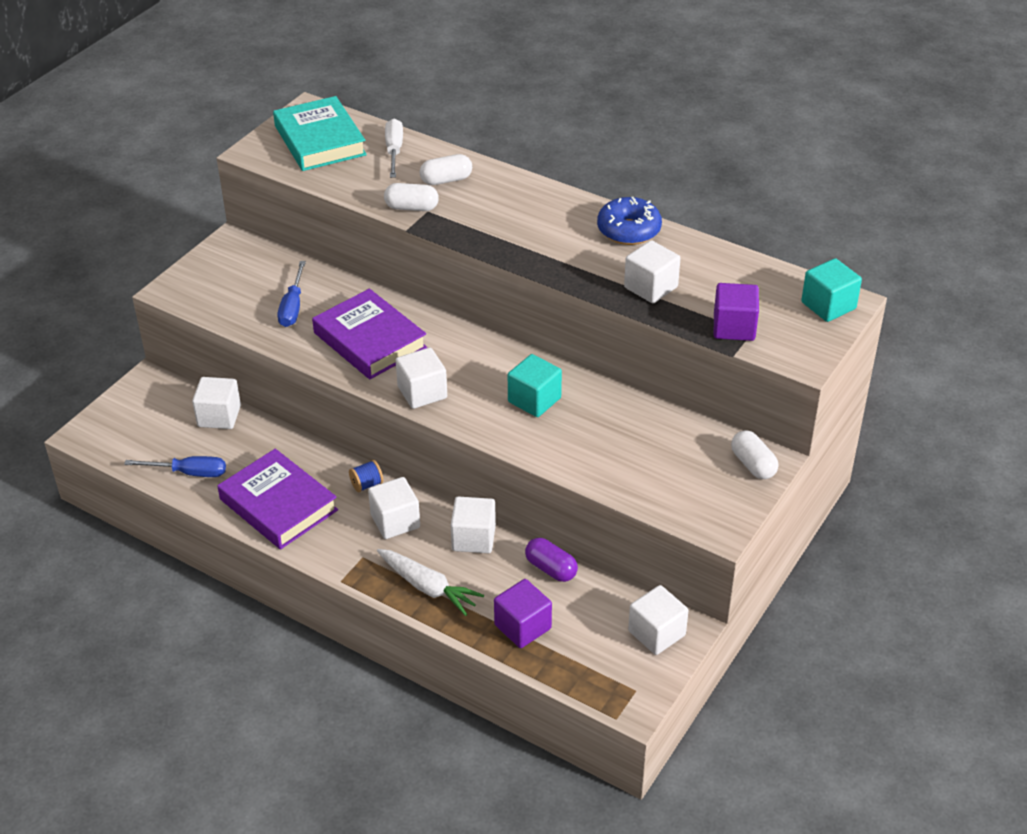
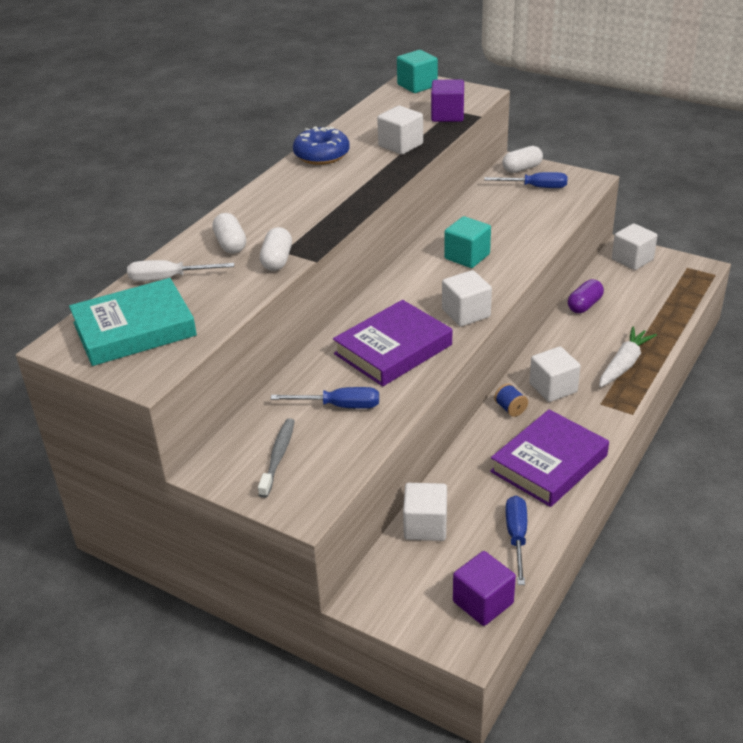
camera: 90 degrees left, 5 degrees down
(236, 274) = (278, 457): none -> grey toothbrush
(473, 538) = (562, 344): white cube -> none
(522, 627) = (648, 316): purple cube -> purple cube (483, 602)
(700, 473) = (535, 187): none -> blue screwdriver

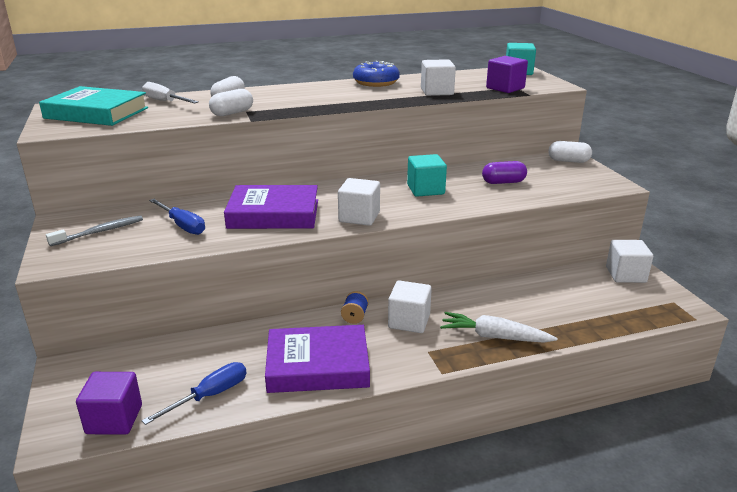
camera: 40 degrees right, 10 degrees down
(425, 526) = (174, 350): white cube -> none
(535, 187) = (558, 173): blue screwdriver -> none
(584, 305) = (529, 284): purple capsule -> purple capsule (503, 182)
(624, 364) = (494, 337): white carrot -> white carrot turned 150 degrees counterclockwise

